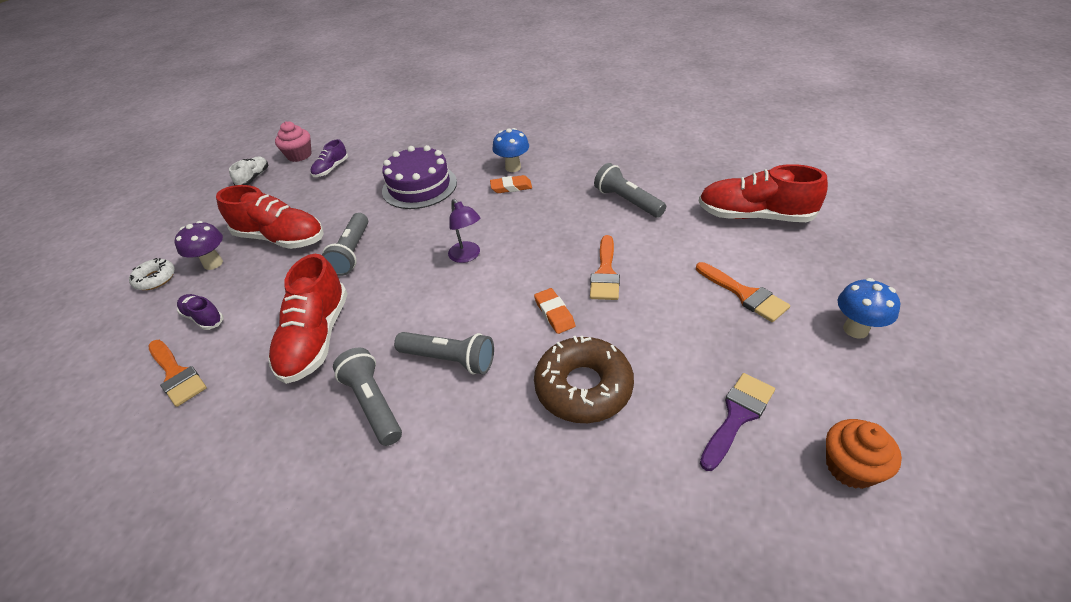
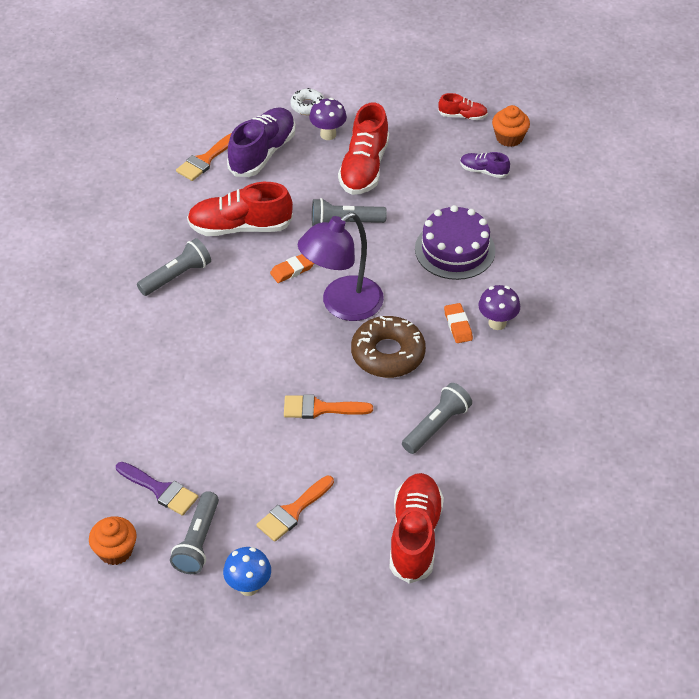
camera: 80 degrees right, 5 degrees up
(203, 318) = (262, 153): purple shoe -> purple shoe, size x1.97
(254, 178) = (462, 116): white shoe -> red shoe
(299, 155) = (509, 138): pink cupcake -> orange cupcake
(449, 360) = (217, 312): grey flashlight -> grey flashlight (198, 541)
(467, 256) = (342, 305): purple lamp -> purple lamp, size x1.98
(513, 167) = (497, 323): blue mushroom -> purple mushroom
(554, 313) = (268, 374): orange eraser -> orange eraser (292, 270)
(583, 387) = (189, 396): brown donut -> brown donut (388, 354)

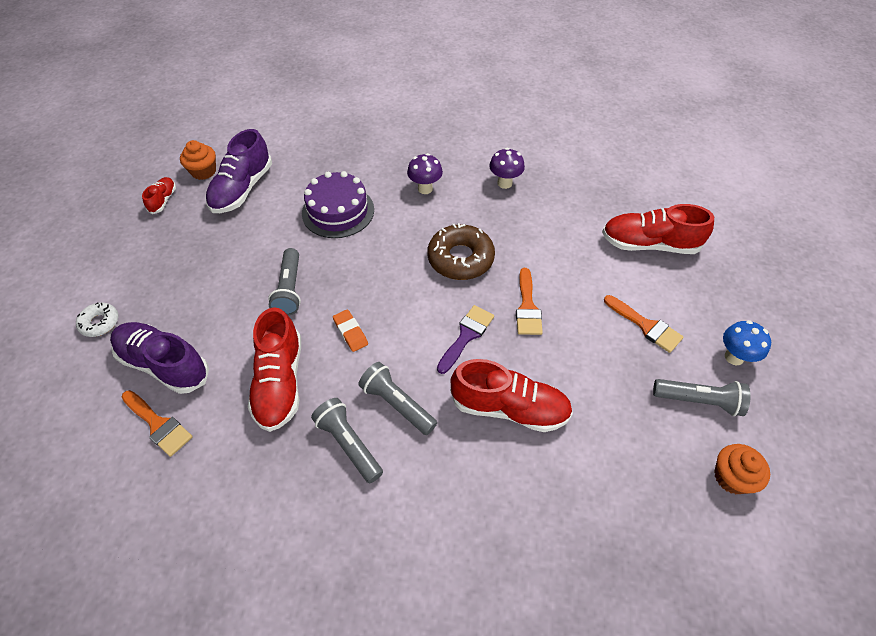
camera: 90 degrees left, 5 degrees up
(160, 490) = (647, 439): purple brush -> purple brush (466, 335)
(328, 134) = (154, 304): purple mushroom -> purple mushroom (504, 183)
(342, 305) = (401, 291): purple lamp -> none
(364, 168) = (214, 274): red shoe -> red shoe (509, 408)
(436, 426) = (537, 228): grey flashlight -> grey flashlight (397, 404)
(458, 325) = (427, 212): orange eraser -> none
(483, 171) = (242, 189): purple shoe -> purple shoe, size x1.97

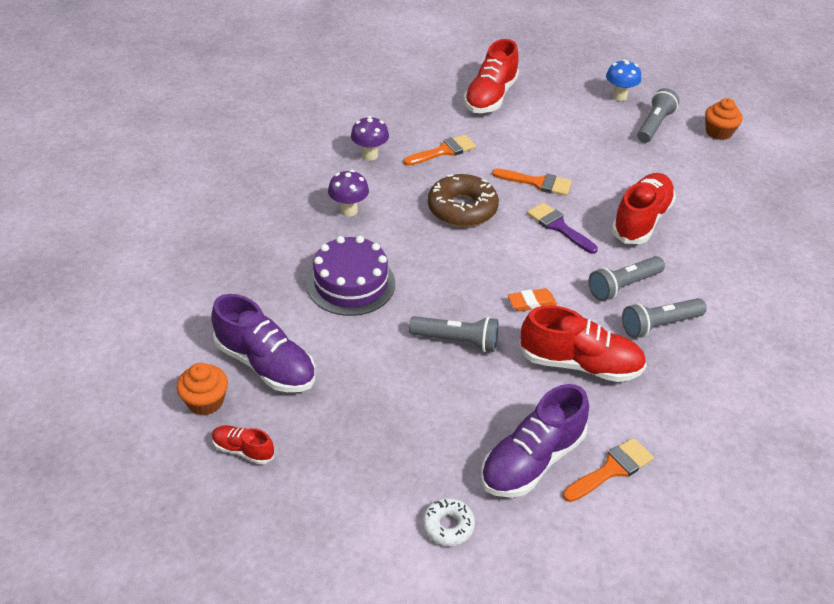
camera: 75 degrees left, 10 degrees down
(646, 326) = (578, 126): orange brush -> orange brush (443, 151)

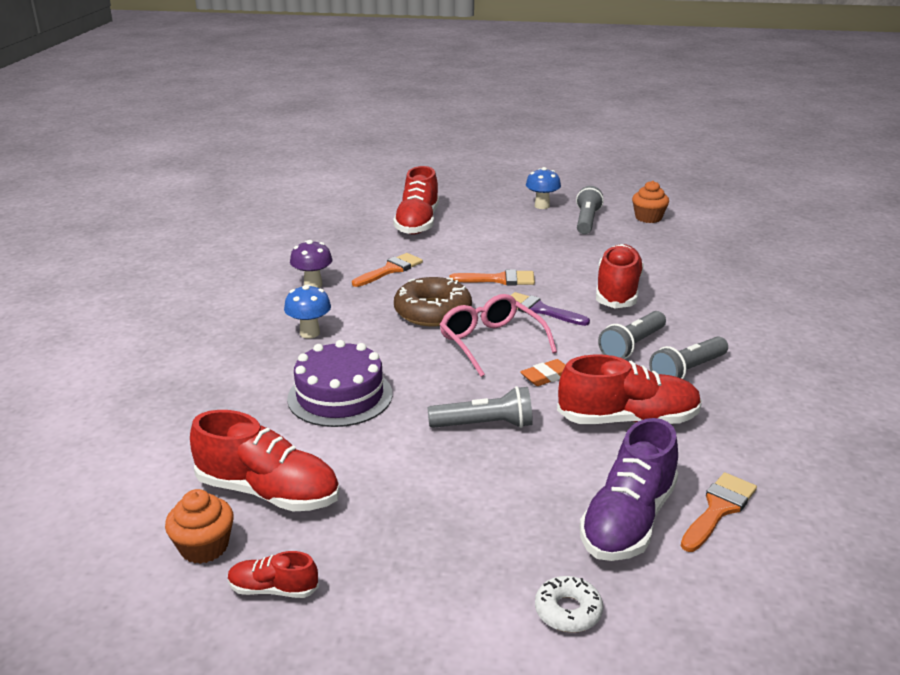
camera: 15 degrees left, 15 degrees down
(265, 364) = (268, 492): purple shoe -> red shoe
(349, 210) = (310, 333): purple mushroom -> blue mushroom
(499, 255) = (491, 343): none -> pink glasses

